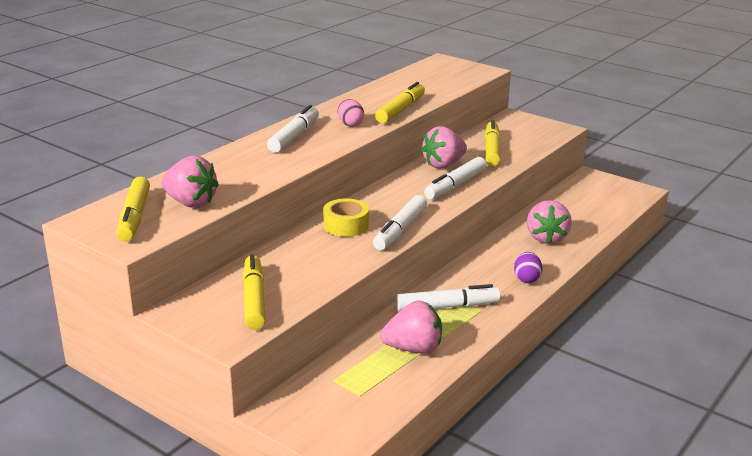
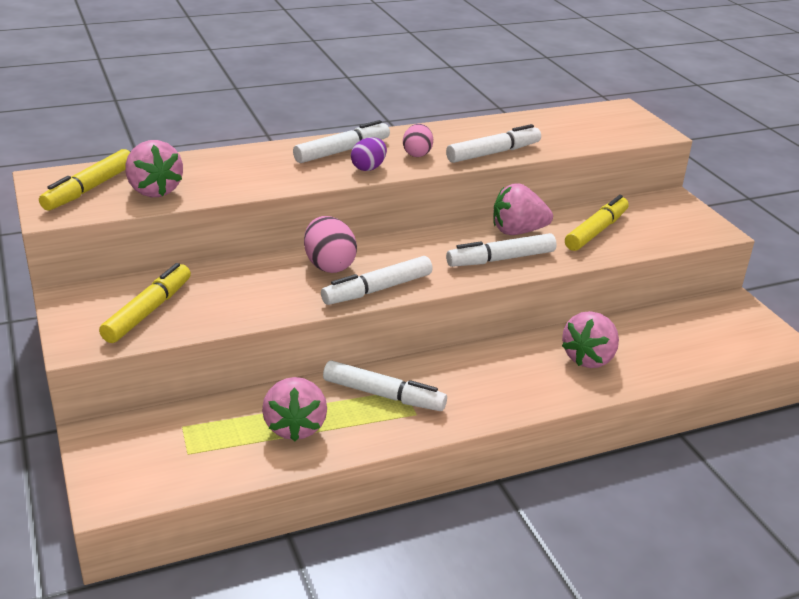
camera: 30 degrees right, 5 degrees up
(346, 225) = (329, 265): yellow tape -> pink egg
(400, 110) = (493, 153): yellow marker -> white marker
(413, 348) = (295, 427): pink strawberry -> pink strawberry turned 60 degrees clockwise
(526, 279) = (508, 398): purple egg -> purple egg (368, 168)

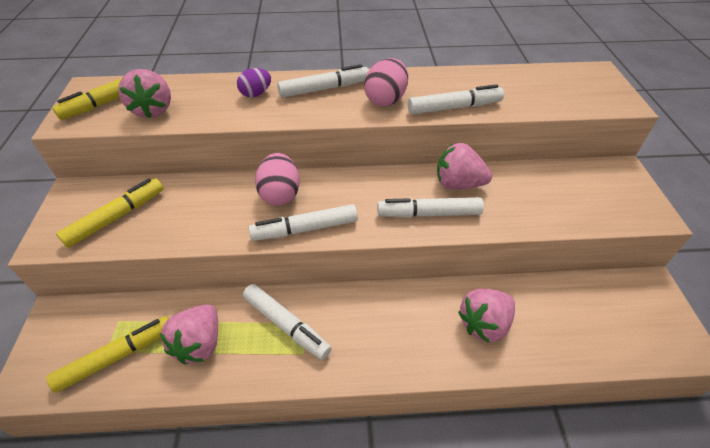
camera: 20 degrees right, 15 degrees up
(368, 168) = (335, 110): purple egg -> purple egg (256, 94)
(417, 154) = (385, 100): pink egg -> pink egg, size x1.52
(596, 231) = (532, 195): yellow marker -> yellow marker (117, 356)

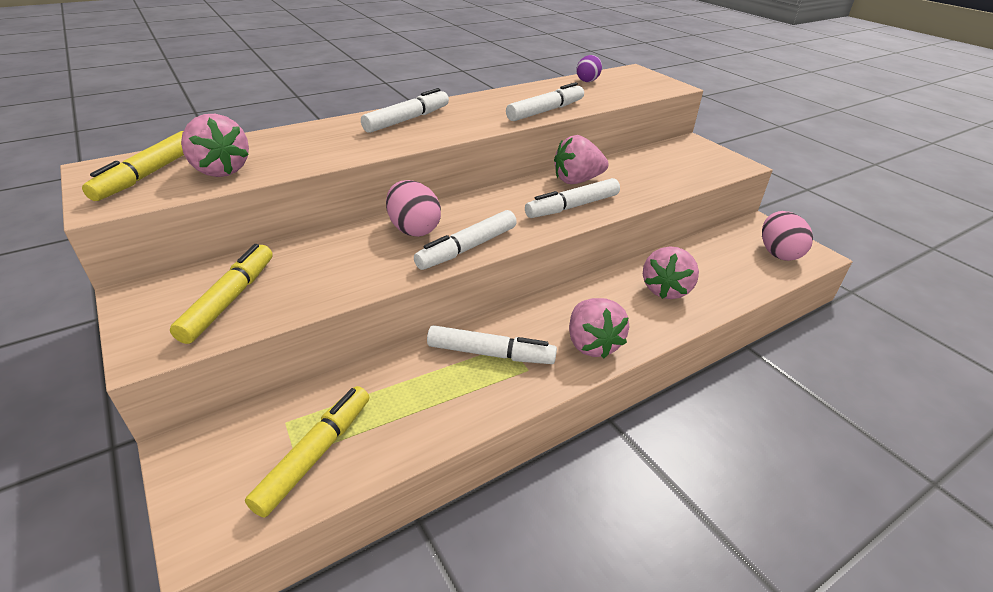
camera: 30 degrees left, 10 degrees down
(199, 344) = (409, 404): pink strawberry -> pink strawberry (592, 344)
(256, 94) = (336, 136): purple egg -> purple egg (588, 80)
(385, 100) = (478, 117): pink egg -> pink egg (778, 253)

